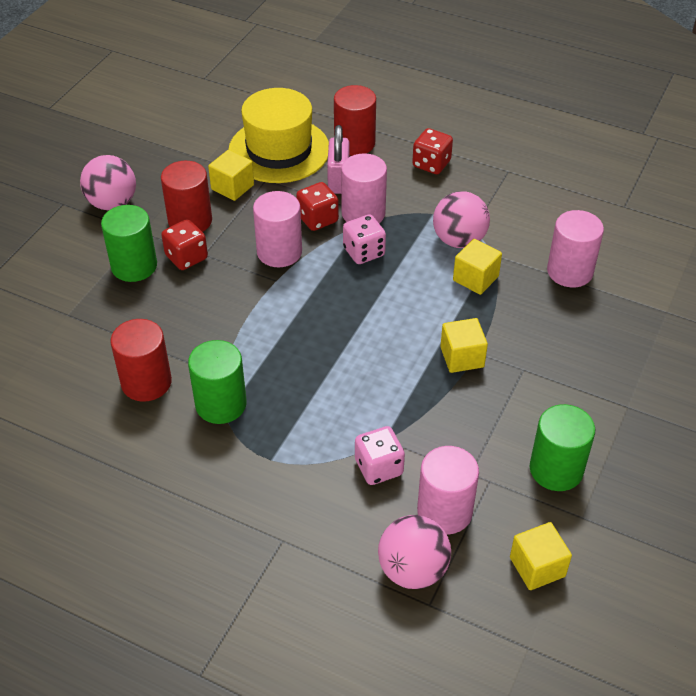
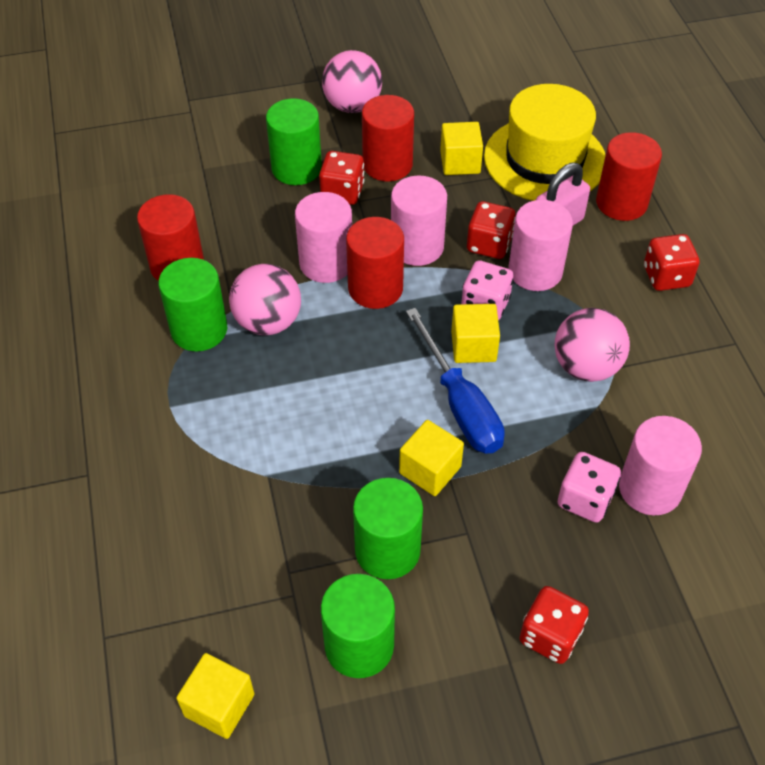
camera: 50 degrees right, 5 degrees up
(290, 293) = (375, 288): none -> red cylinder
(378, 467) = (229, 492): pink dice -> pink dice (585, 499)
(413, 570) = (132, 597): pink ball -> pink ball (268, 322)
(427, 312) = (460, 404): none -> blue screwdriver
(444, 511) = (222, 580): pink cylinder -> pink cylinder (326, 263)
(475, 278) = (548, 414): yellow cube -> yellow cube (473, 346)
(501, 414) = (387, 550): none -> green cylinder
(626, 377) = (550, 635): none -> red dice

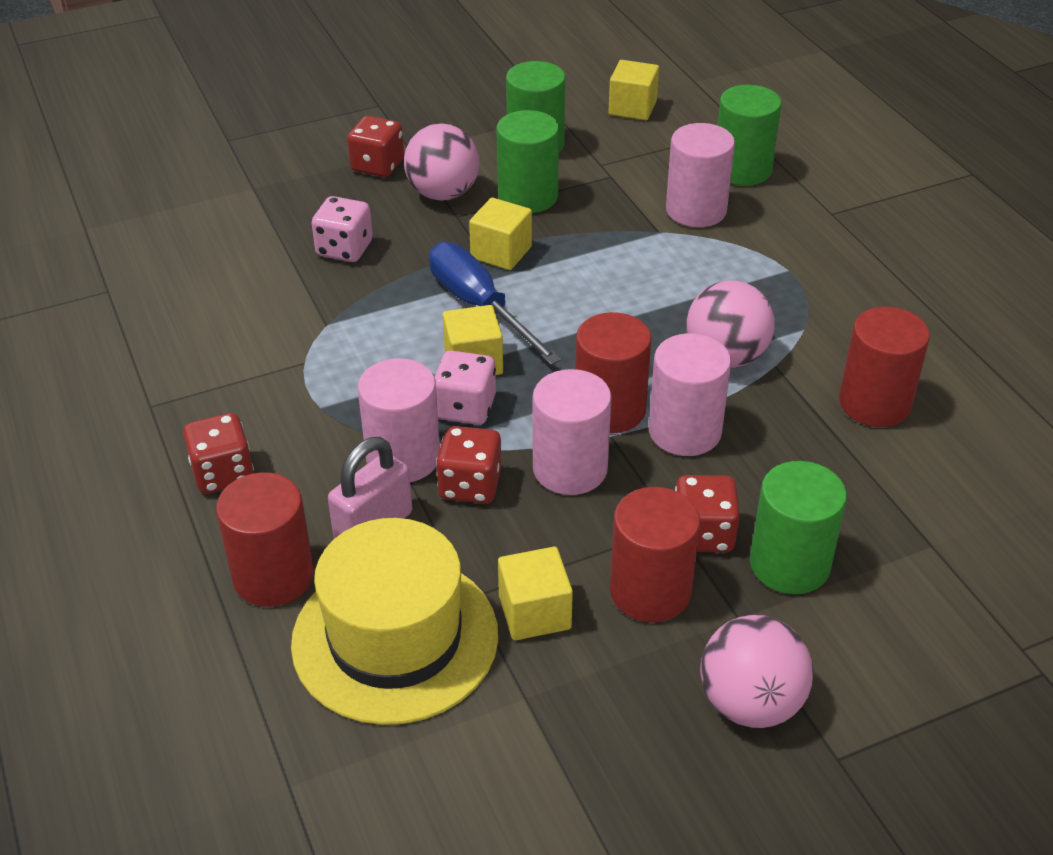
camera: 170 degrees right, 10 degrees down
(199, 330) = (802, 339): green cylinder -> green cylinder (742, 170)
(586, 366) = (338, 358): pink ball -> pink ball (443, 193)
(650, 488) = (278, 264): pink cylinder -> pink cylinder (696, 210)

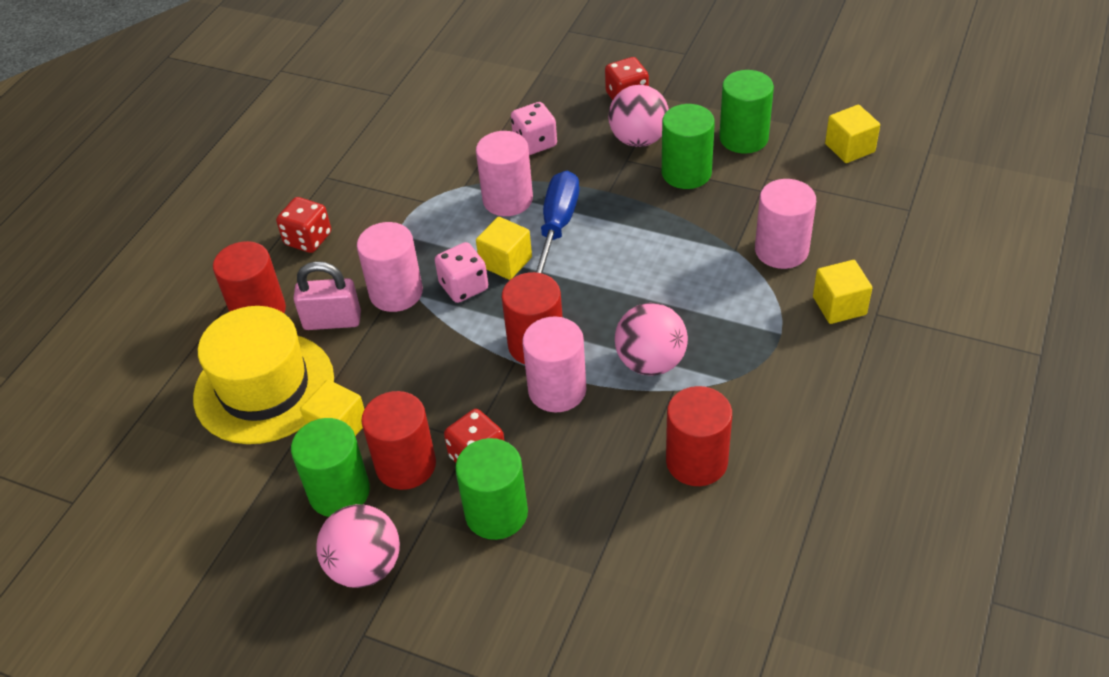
camera: 50 degrees right, 5 degrees up
(470, 485) = (405, 333): red dice -> none
(501, 252) = (617, 201): yellow cube -> yellow cube (839, 305)
(570, 469) = (465, 363): pink cylinder -> pink cylinder (507, 199)
(742, 170) = (859, 241): green cylinder -> green cylinder (339, 492)

